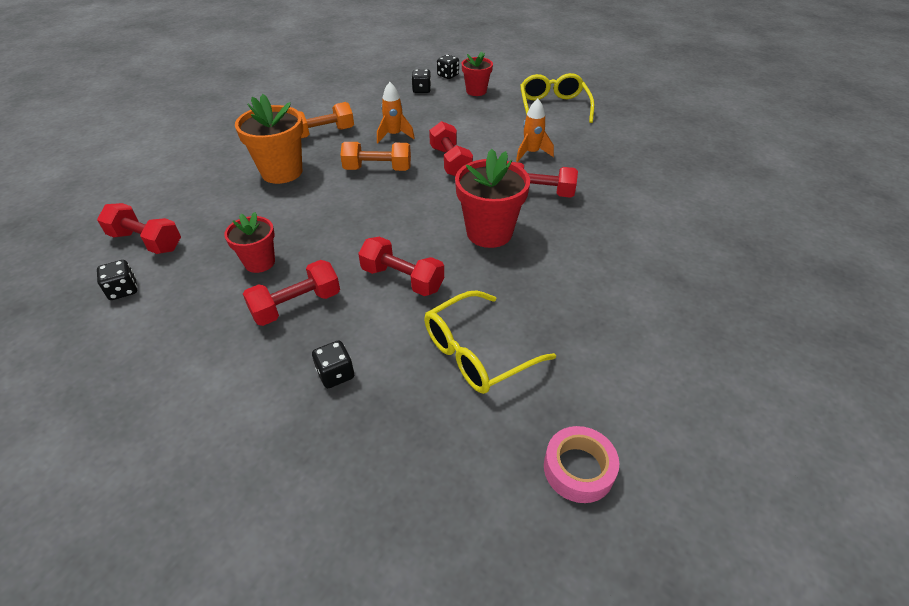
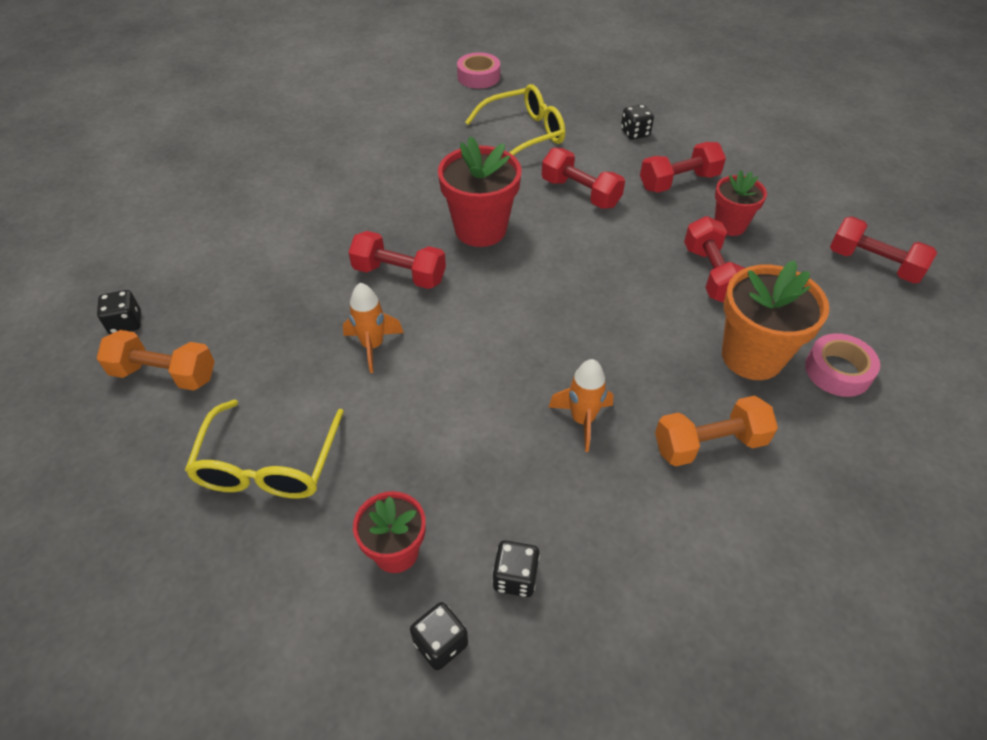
camera: 170 degrees left, 5 degrees up
(123, 290) = (855, 213): black dice -> black dice (126, 323)
(227, 170) = (837, 371): none -> pink tape
(377, 169) = (609, 343): orange dumbbell -> orange dumbbell (165, 374)
(450, 162) = (500, 343): red dumbbell -> red dumbbell (711, 274)

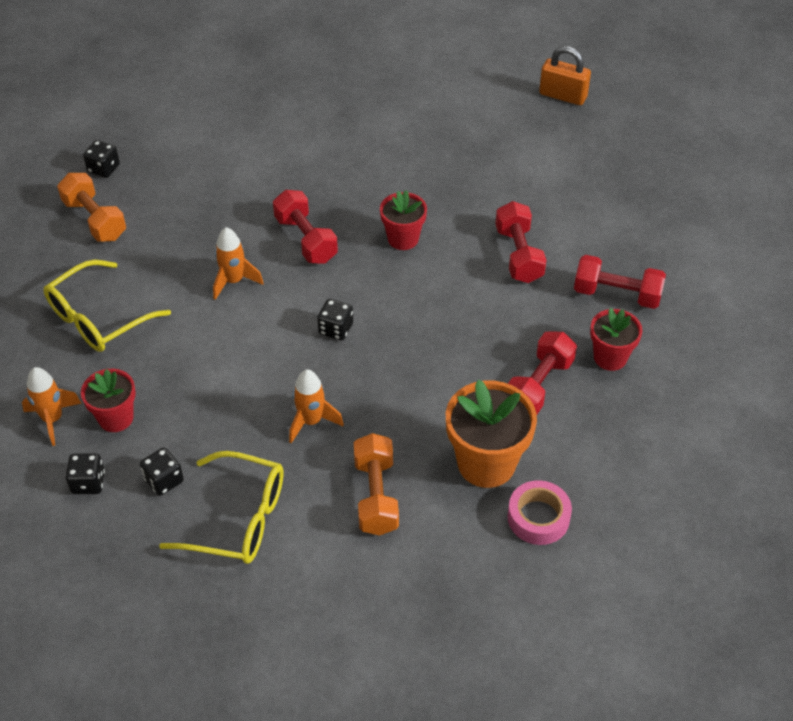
camera: 40 degrees right, 0 degrees up
(327, 605) = (53, 419): none -> orange rocket
(478, 77) = (563, 96): pink tape -> orange padlock
(480, 229) = (403, 239): red flower pot -> red flower pot, size x0.61
(524, 134) = (537, 174): yellow glasses -> yellow glasses (238, 519)
(635, 133) = (637, 227): black dice -> black dice (336, 329)
(709, 444) = (376, 496): orange dumbbell -> orange dumbbell turned 60 degrees clockwise
(873, 264) = (692, 466): red dumbbell -> none

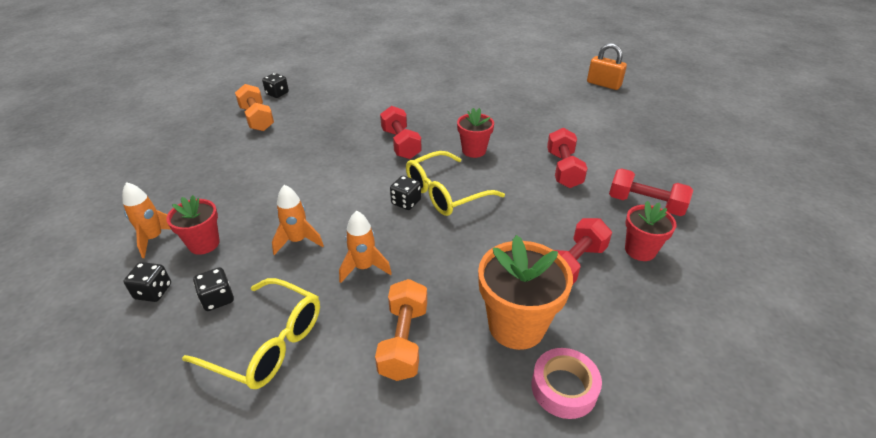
camera: 10 degrees right, 10 degrees down
(98, 318) = (228, 175): yellow glasses -> yellow glasses (445, 193)
(234, 281) = (338, 163): orange rocket -> orange rocket (298, 241)

